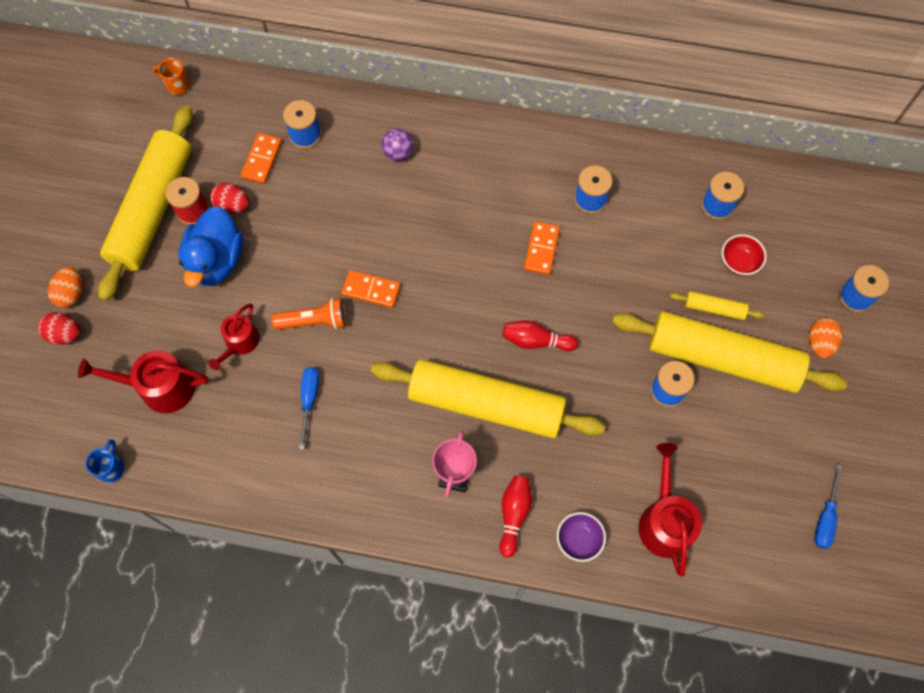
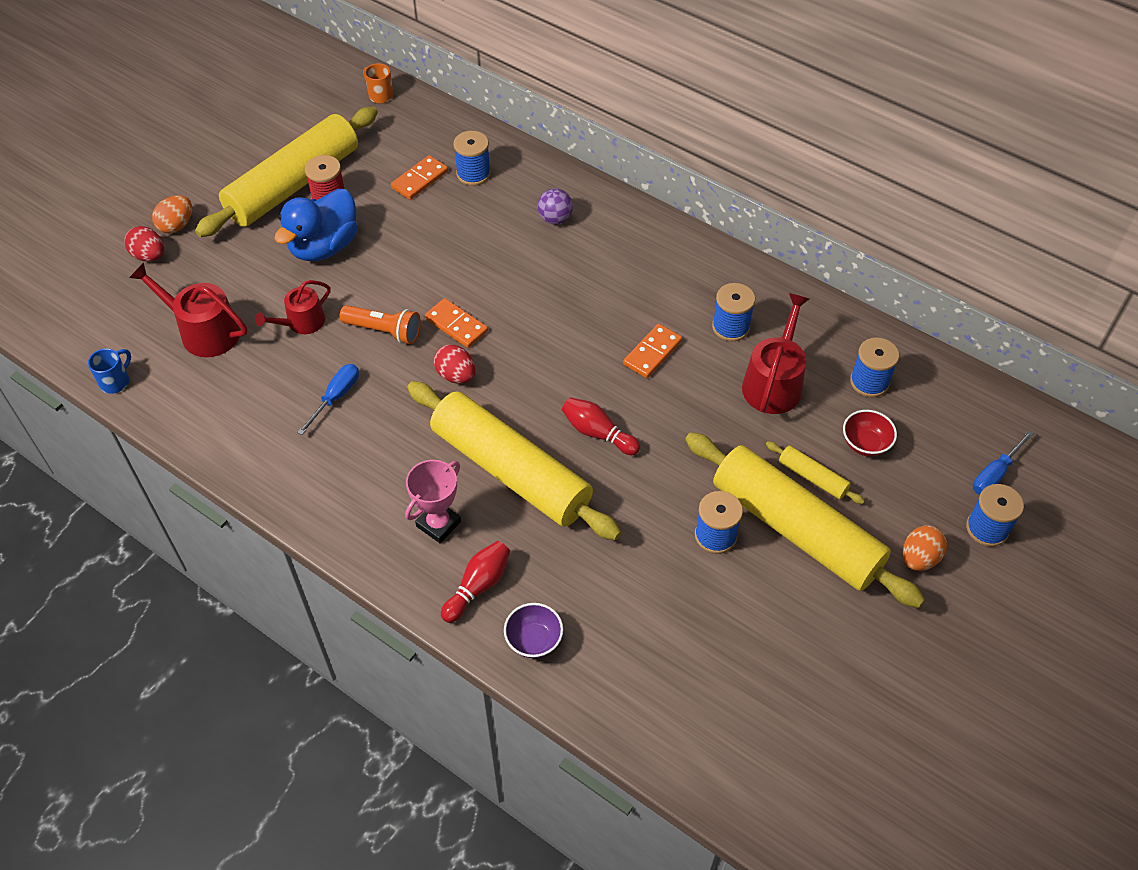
camera: 25 degrees right, 15 degrees down
(232, 206) = (368, 207): red egg -> red egg (456, 375)
(665, 520) = (640, 662): red watering can -> red watering can (774, 382)
(825, 518) = (832, 740): blue screwdriver -> blue screwdriver (995, 474)

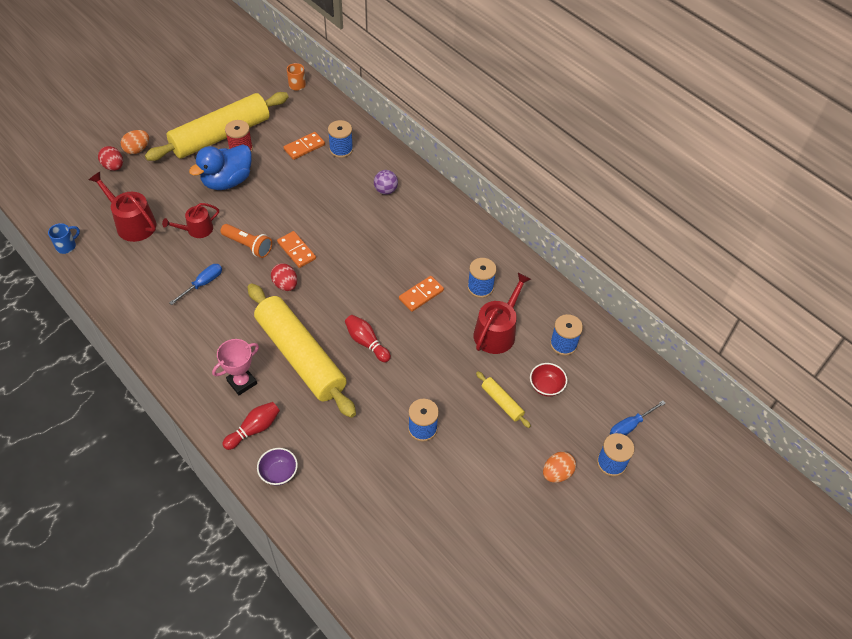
camera: 10 degrees right, 0 degrees up
(795, 529) = (478, 435): yellow rolling pin -> none

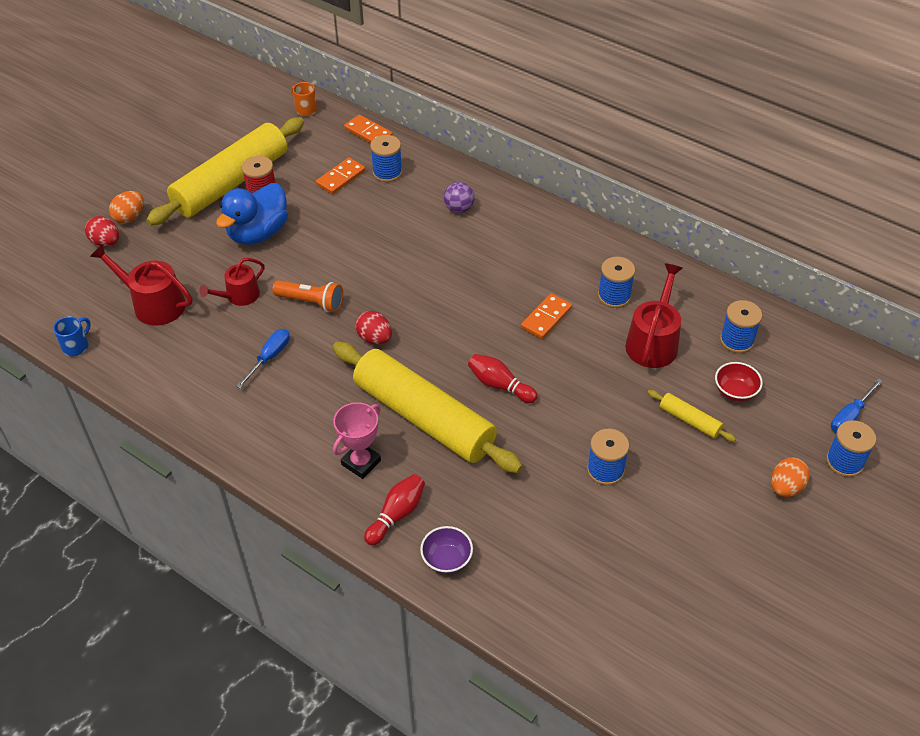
camera: 10 degrees left, 5 degrees down
(296, 251) = (374, 297): orange domino -> orange domino (368, 133)

